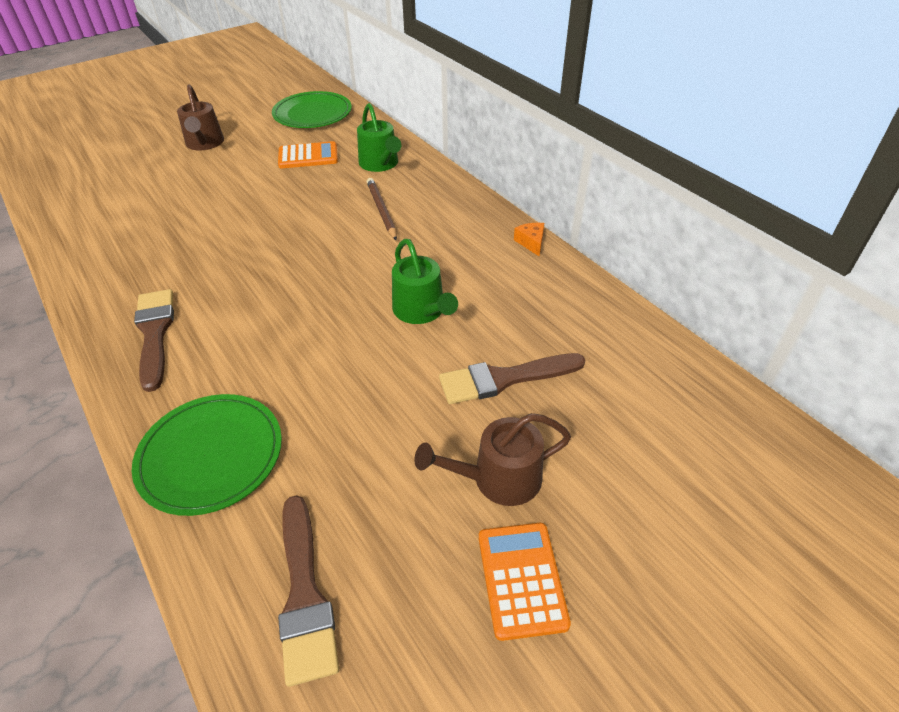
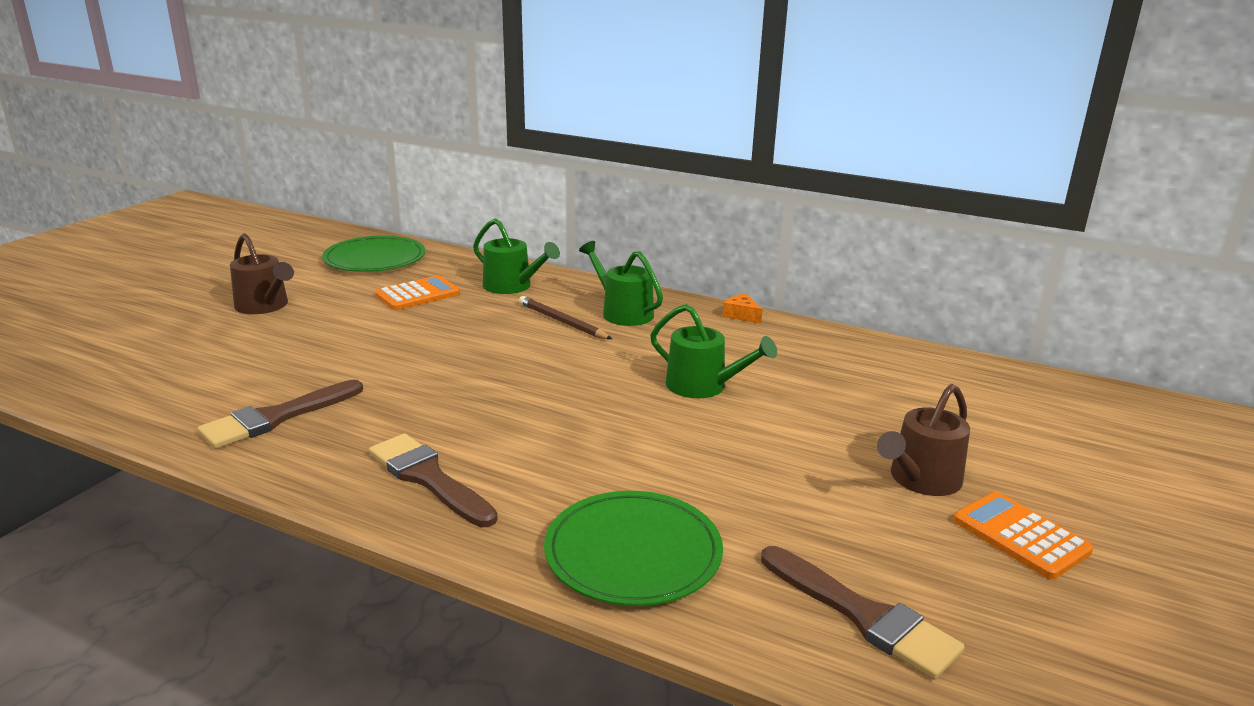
camera: 30 degrees left, 20 degrees down
(437, 213) = (623, 312): none -> green watering can
(504, 379) = (839, 413): brown brush -> brown brush (276, 417)

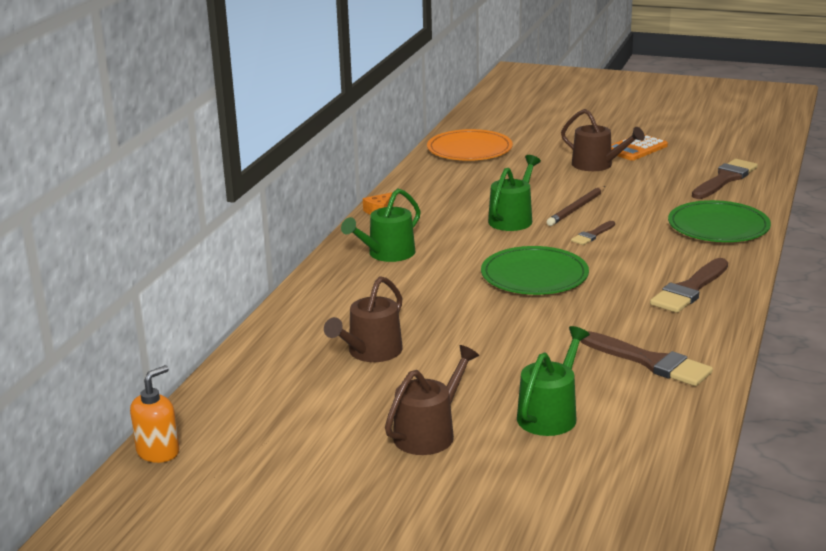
camera: 95 degrees left, 0 degrees up
(336, 232) = (158, 452): none -> orange soap dispenser
(375, 259) = (265, 399): green plate -> green plate (534, 275)
(418, 294) = (371, 352): orange calculator -> brown watering can
(512, 286) = (336, 308): green watering can -> green watering can (550, 414)
(562, 322) = (416, 276): brown pencil -> brown pencil (576, 208)
(634, 434) = (592, 235): none -> brown brush
(967, 383) = (469, 149): none -> orange plate

